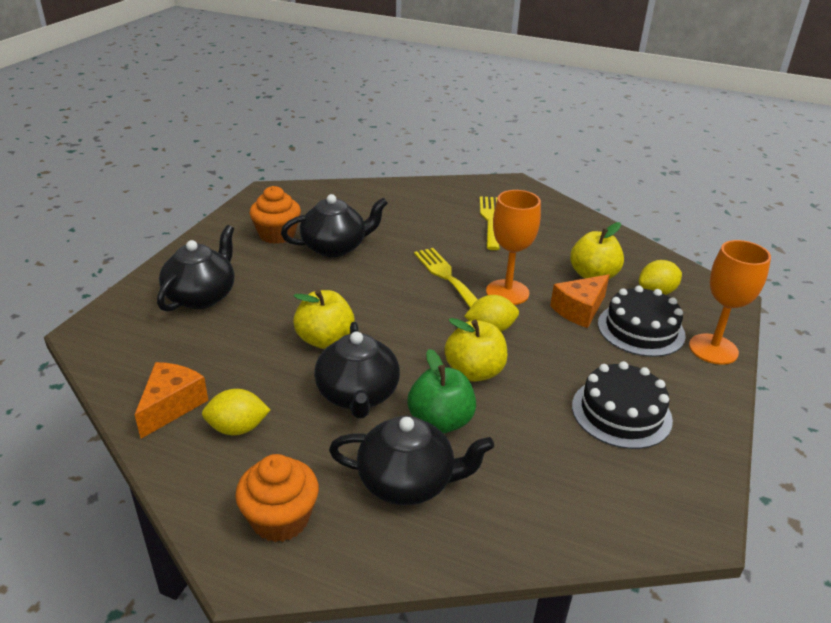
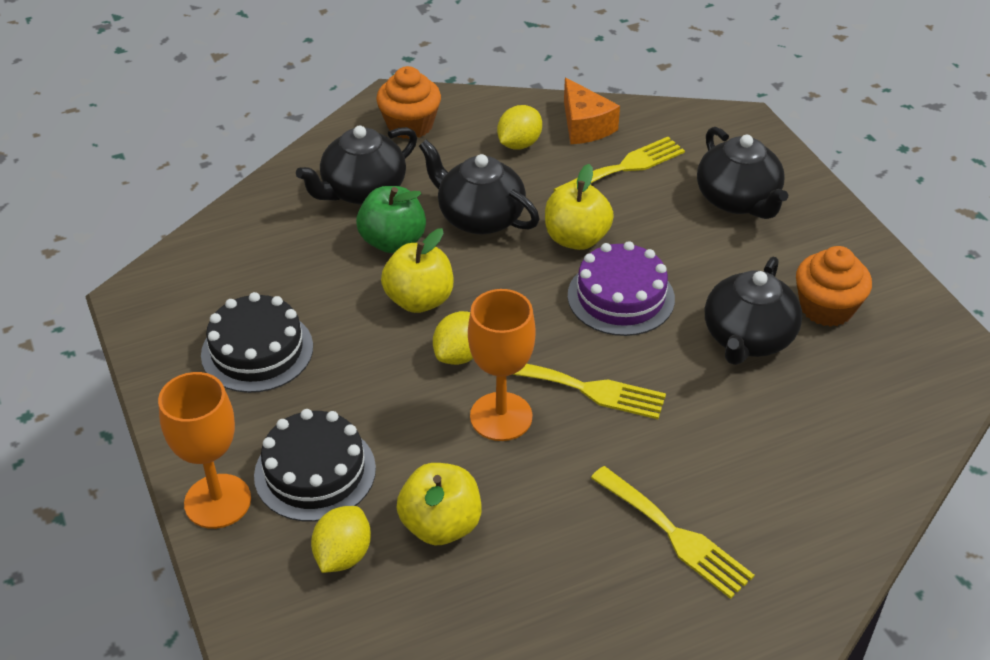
camera: 135 degrees right, 10 degrees up
(213, 358) = (624, 167): none -> yellow fork
(358, 298) = (621, 297): none -> purple cake
(579, 310) = (402, 450): orange cheese -> none

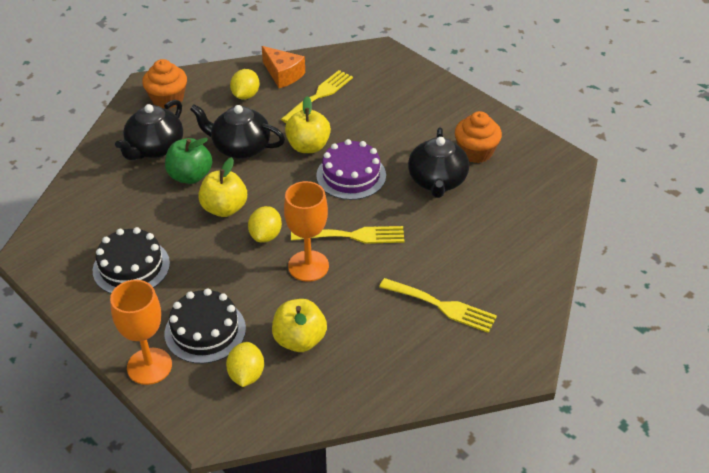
camera: 20 degrees left, 0 degrees up
(738, 200) = (397, 100): black teapot -> none

